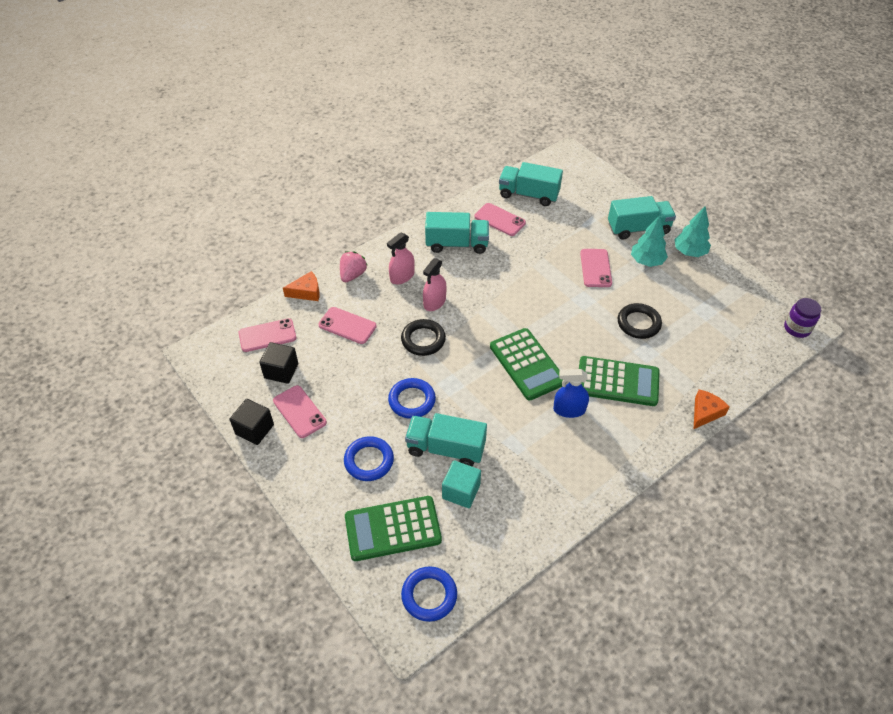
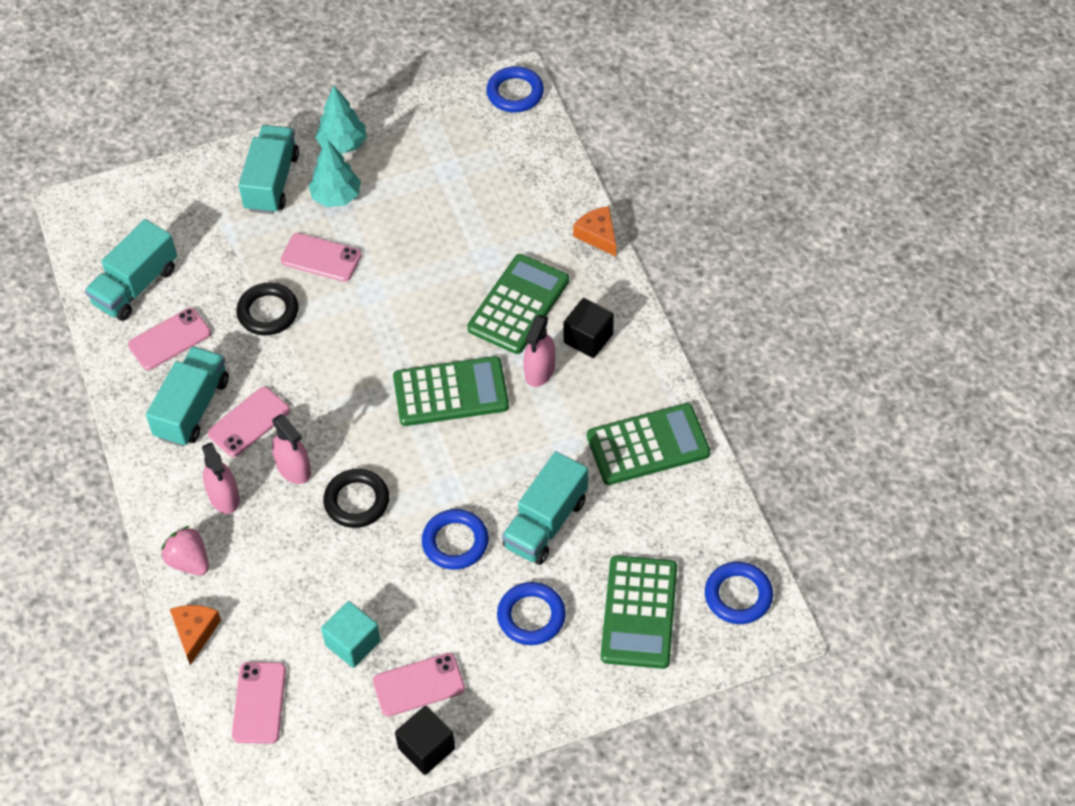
camera: 70 degrees left, 5 degrees up
(281, 371) = (336, 695): black cube -> black cube (588, 338)
(347, 326) = (288, 591): pink phone -> pink phone (249, 422)
(461, 491) = (613, 524): turquoise cube -> turquoise cube (353, 643)
(537, 496) = (648, 445): none -> green calculator
(569, 410) = (539, 370): blue spray bottle -> pink spray bottle
(638, 323) = (437, 247): black ring -> black ring (268, 312)
(797, 328) = (515, 93): purple jar -> blue ring

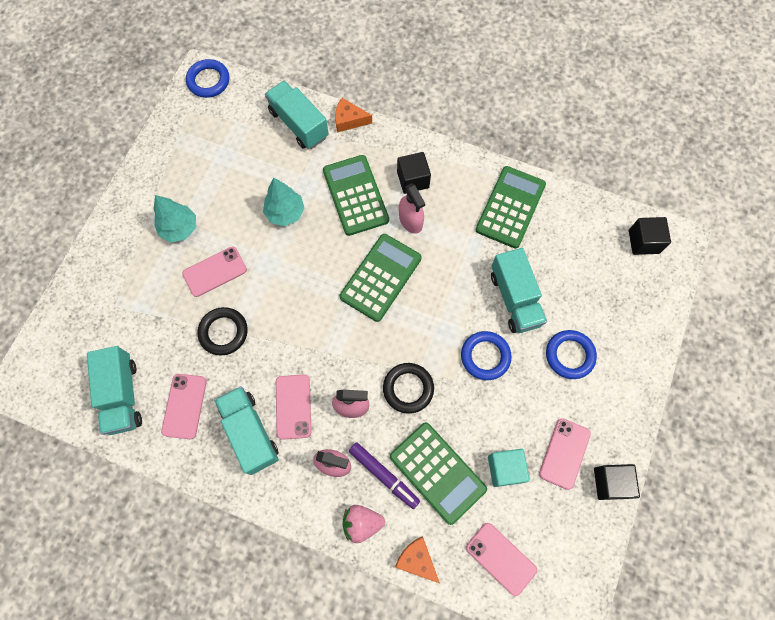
camera: 50 degrees left, 15 degrees up
(250, 545) = (384, 475): none -> purple marker
(272, 182) = (129, 255): turquoise truck -> turquoise truck (298, 124)
(343, 144) = (145, 195): turquoise tree -> turquoise tree (285, 212)
(639, 612) = (613, 298): green calculator -> green calculator (437, 472)
(738, 595) = (643, 242): blue ring -> black cube

